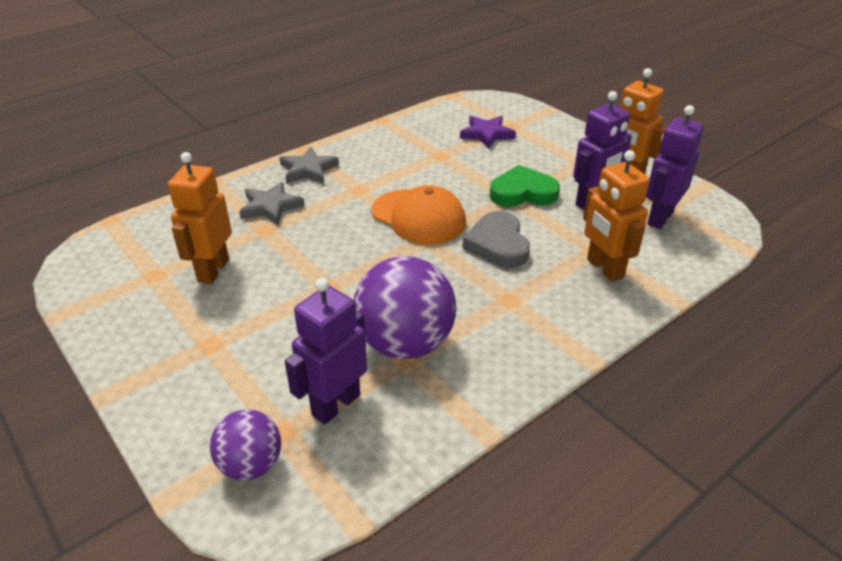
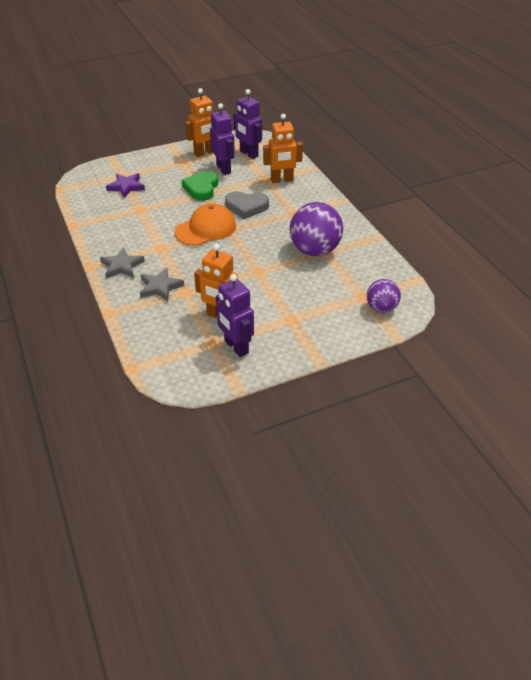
camera: 75 degrees left, 5 degrees up
(335, 404) = (350, 278): purple robot -> purple robot (236, 347)

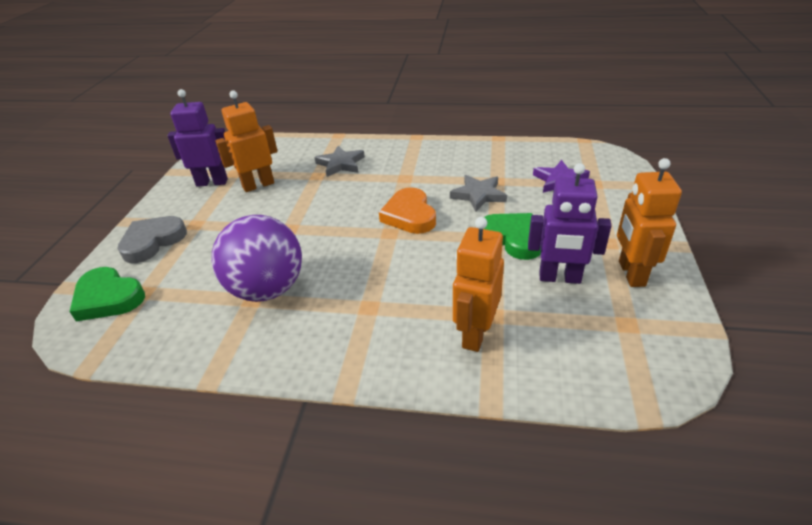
camera: 125 degrees right, 5 degrees down
(122, 266) = (397, 151): grey star -> grey star (478, 195)
(206, 229) = (409, 215): orange cap -> orange heart
(246, 207) = (428, 264): grey heart -> grey heart (152, 242)
(248, 154) = (601, 327): purple robot -> none
(381, 308) = (108, 298): purple ball -> green heart

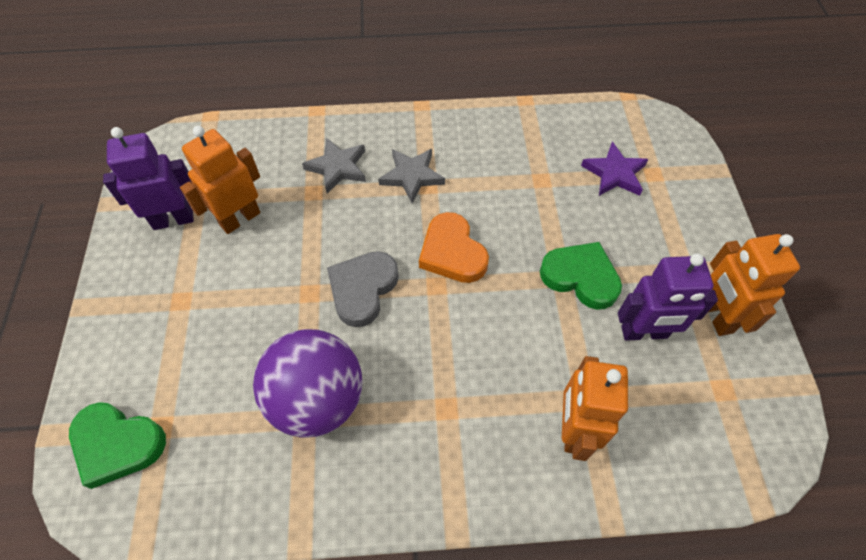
camera: 15 degrees left, 20 degrees up
(152, 242) = (135, 339): grey heart -> grey heart (362, 289)
(478, 195) = (525, 208): grey star -> grey star (412, 176)

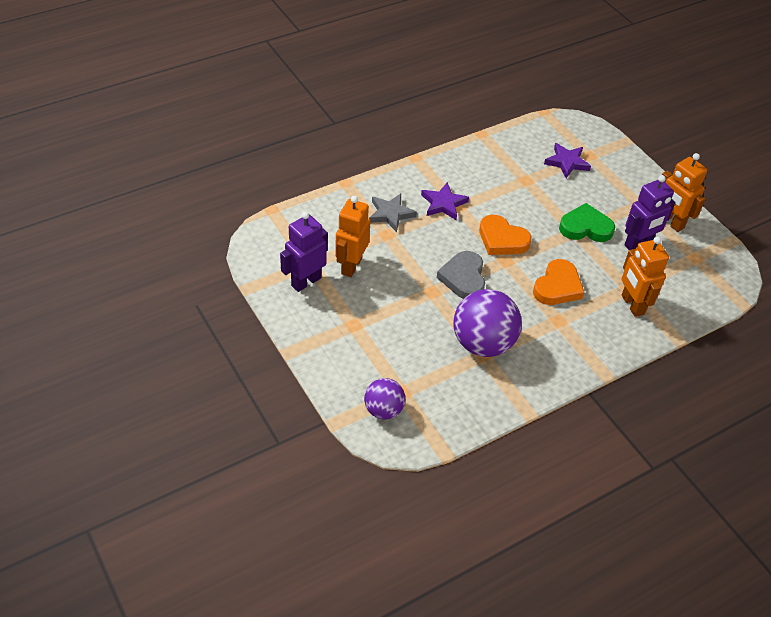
camera: 30 degrees left, 10 degrees down
(117, 444) = (383, 410): green heart -> purple ball
(412, 176) = (443, 204): grey star -> purple star
(481, 353) = (557, 286): none -> orange heart

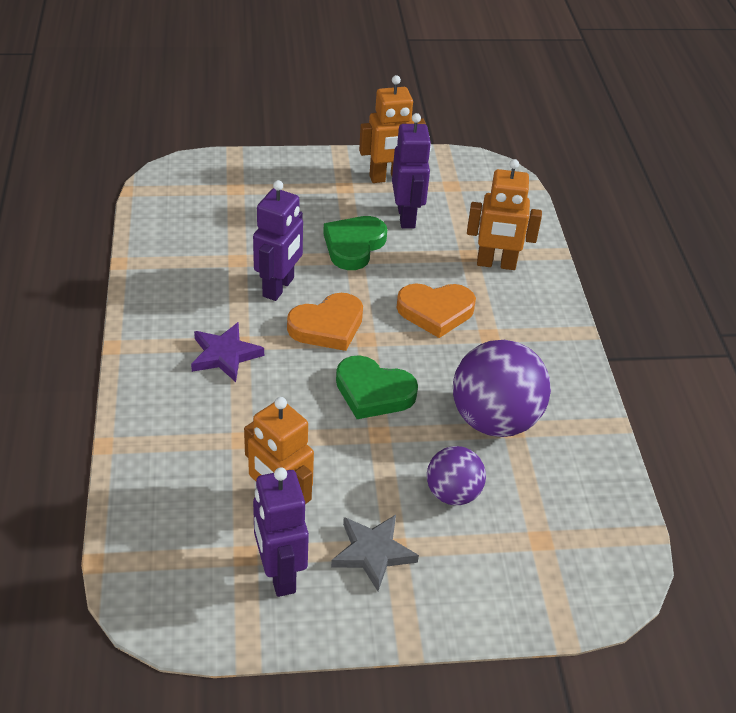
camera: 65 degrees left, 5 degrees down
(383, 410) = (564, 572): purple ball -> purple ball (453, 493)
(390, 214) = (206, 419): grey star -> grey star (373, 553)
(463, 278) = (373, 392): grey heart -> green heart
(517, 206) = (279, 287): none -> purple robot
(557, 286) = (435, 311): orange heart -> orange heart turned 120 degrees clockwise
(567, 162) = (233, 212): purple star -> none

